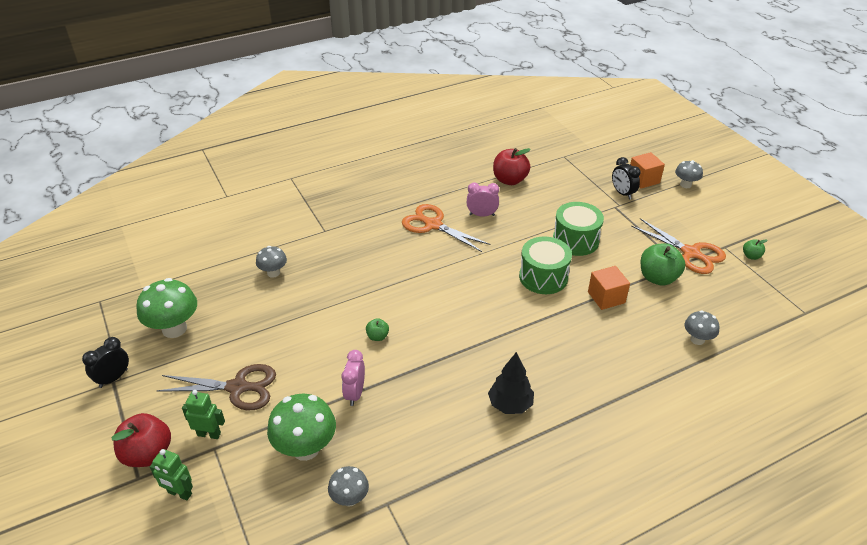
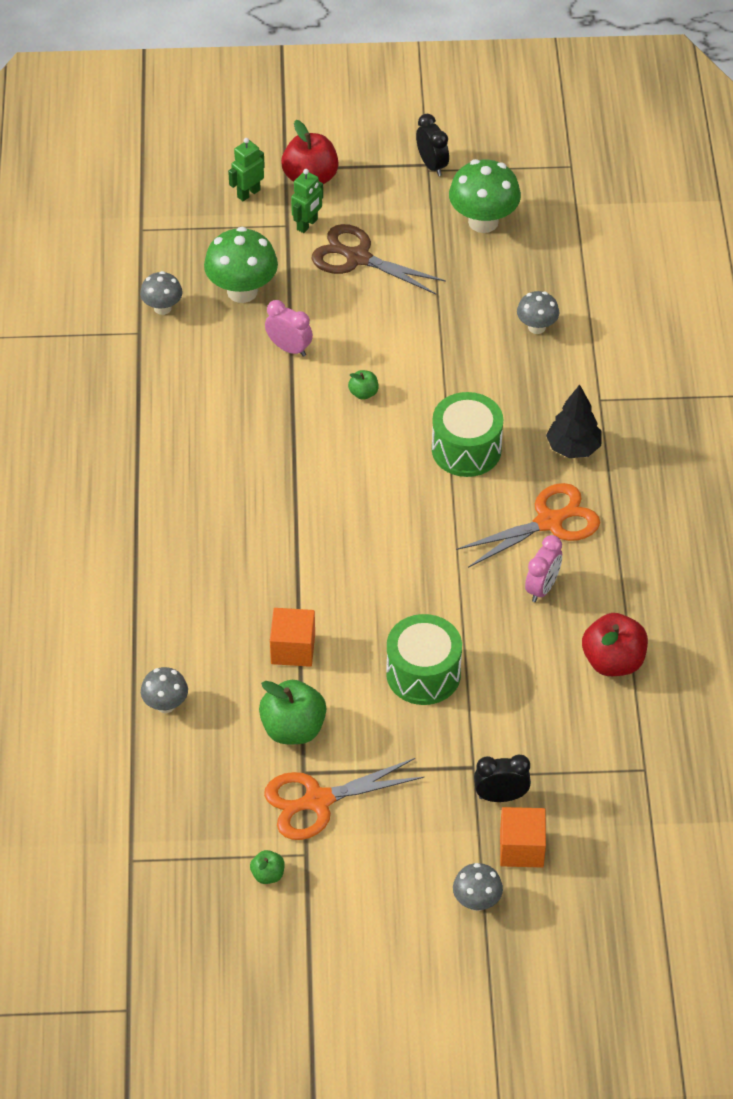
camera: 115 degrees right, 10 degrees up
(238, 388) = (357, 257): brown scissors -> brown scissors turned 90 degrees clockwise
(510, 404) = (190, 473): black tree -> black tree (573, 448)
(543, 277) = (370, 599): green drum -> green drum (466, 449)

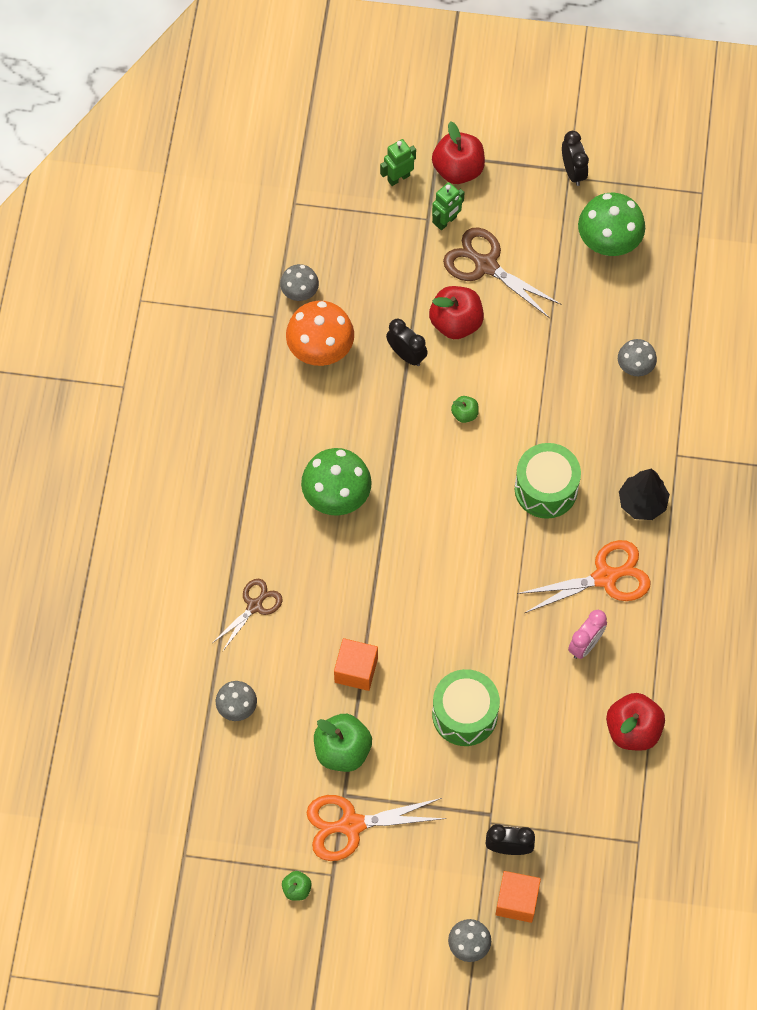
camera: 10 degrees right, 15 degrees up
(167, 603) = (255, 605): none -> brown scissors
(195, 357) = (320, 350): none -> orange mushroom
(242, 291) = (374, 286): green mushroom -> green mushroom (337, 497)
(289, 348) = (406, 355): pink clock -> black clock
(336, 312) = (456, 322): none -> red apple

